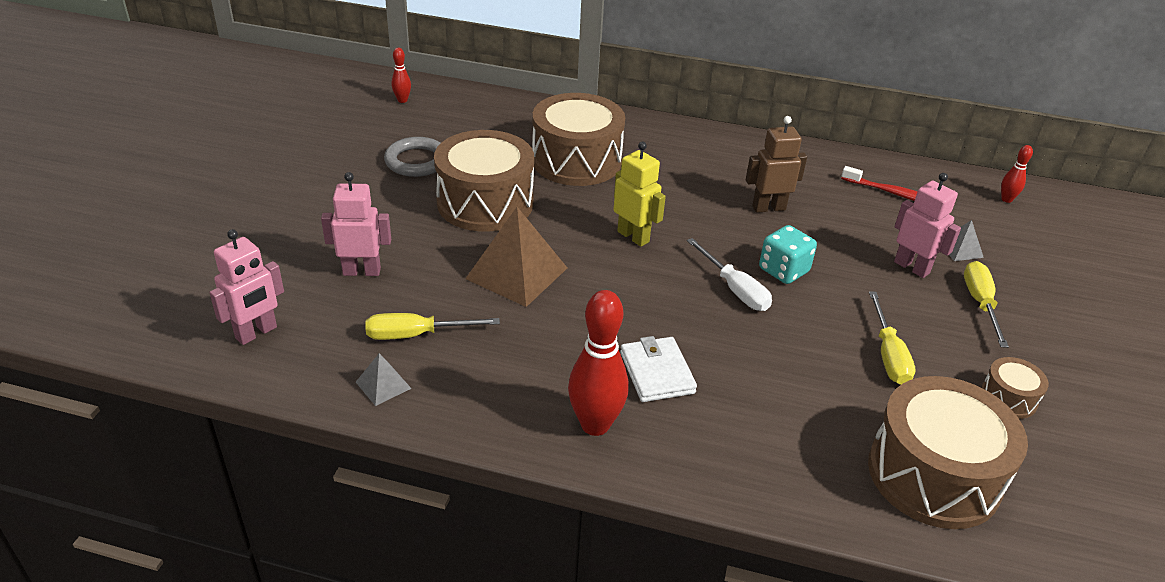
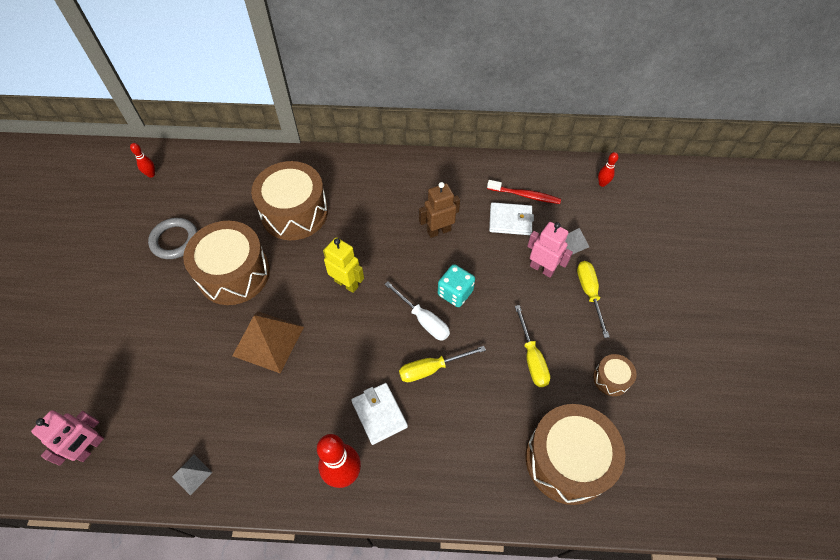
camera: 10 degrees left, 20 degrees up
(362, 271) = (155, 366): pink robot -> none
(416, 335) = (207, 420): yellow screwdriver -> yellow screwdriver (431, 368)
(870, 214) = (510, 220): none -> white wallet

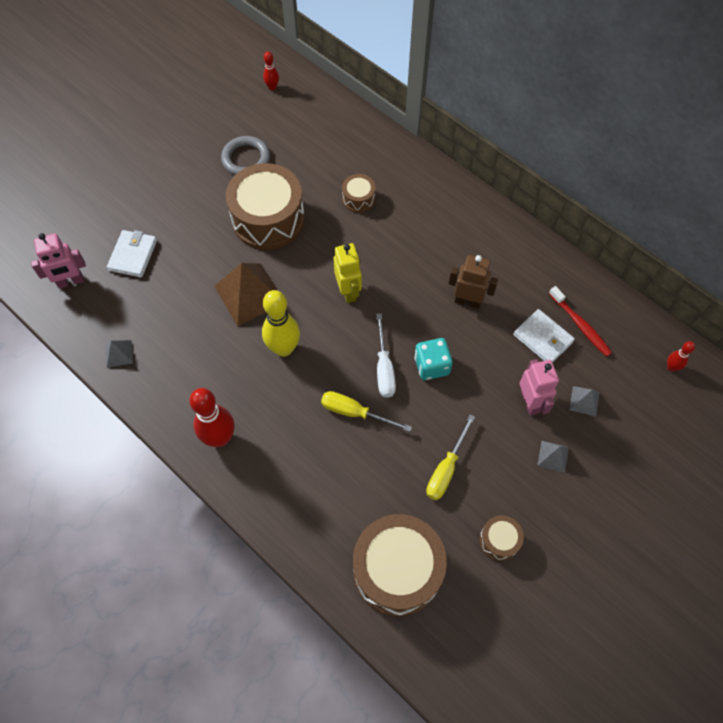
camera: 40 degrees right, 5 degrees up
(294, 212) = (358, 199): brown drum -> brown drum, size x0.46
(334, 362) = (283, 348): none -> yellow bowling pin
(379, 414) = (283, 415): white wallet -> white wallet (133, 255)
(589, 293) = (553, 456): yellow screwdriver -> grey pyramid

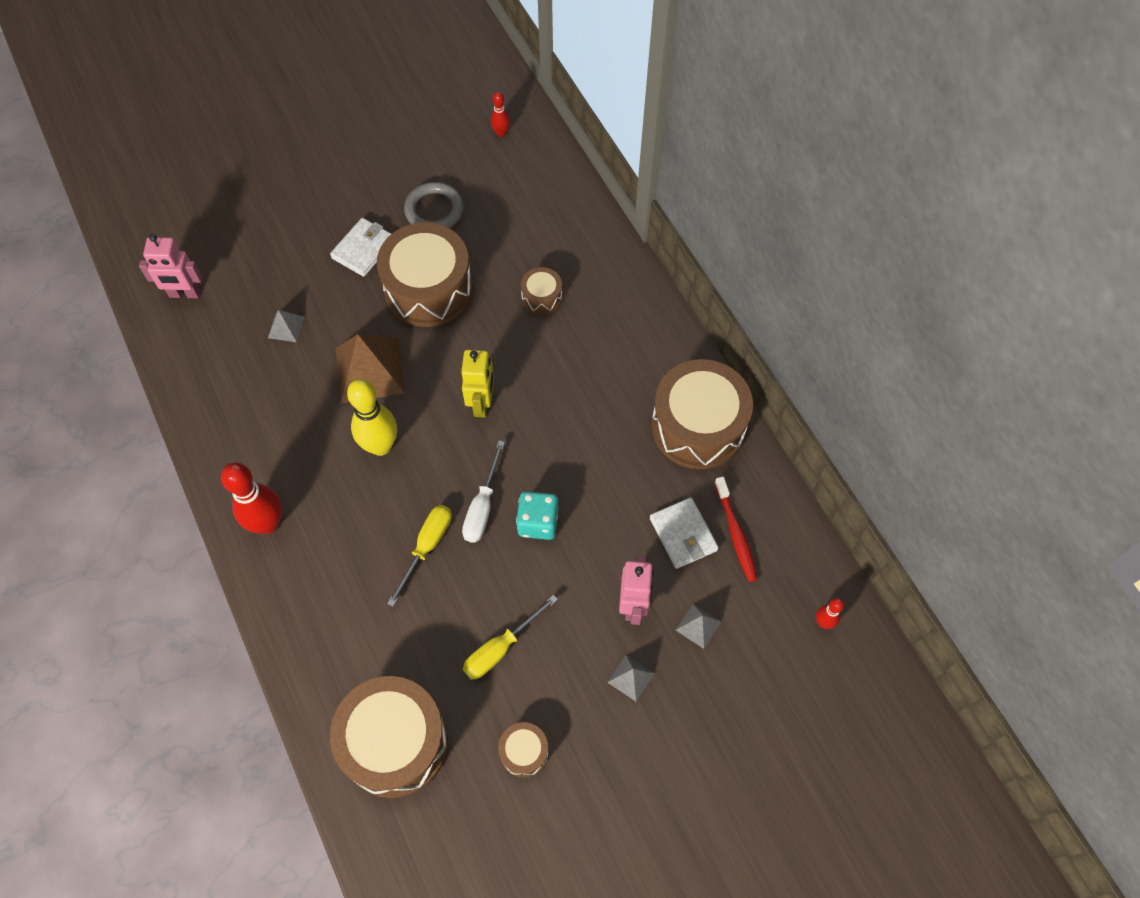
camera: 20 degrees right, 0 degrees up
(119, 353) = (201, 392): grey pyramid -> grey pyramid (286, 327)
(133, 255) = (263, 285): white wallet -> white wallet (363, 249)
(355, 412) = (427, 547): yellow screwdriver -> yellow screwdriver turned 75 degrees clockwise
(467, 301) = (614, 460): brown robot -> none
(517, 257) = (698, 426): none -> brown drum

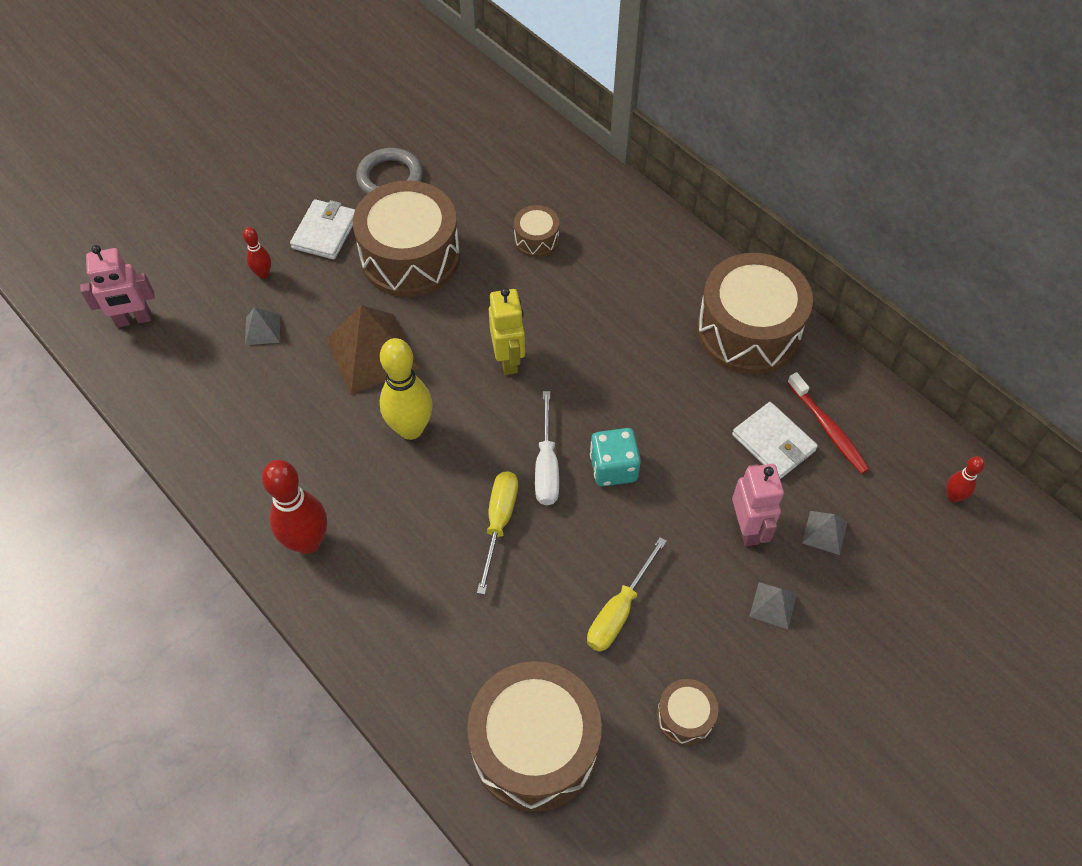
camera: 15 degrees left, 5 degrees down
(501, 133) = (436, 89): red bowling pin -> red bowling pin (263, 274)

